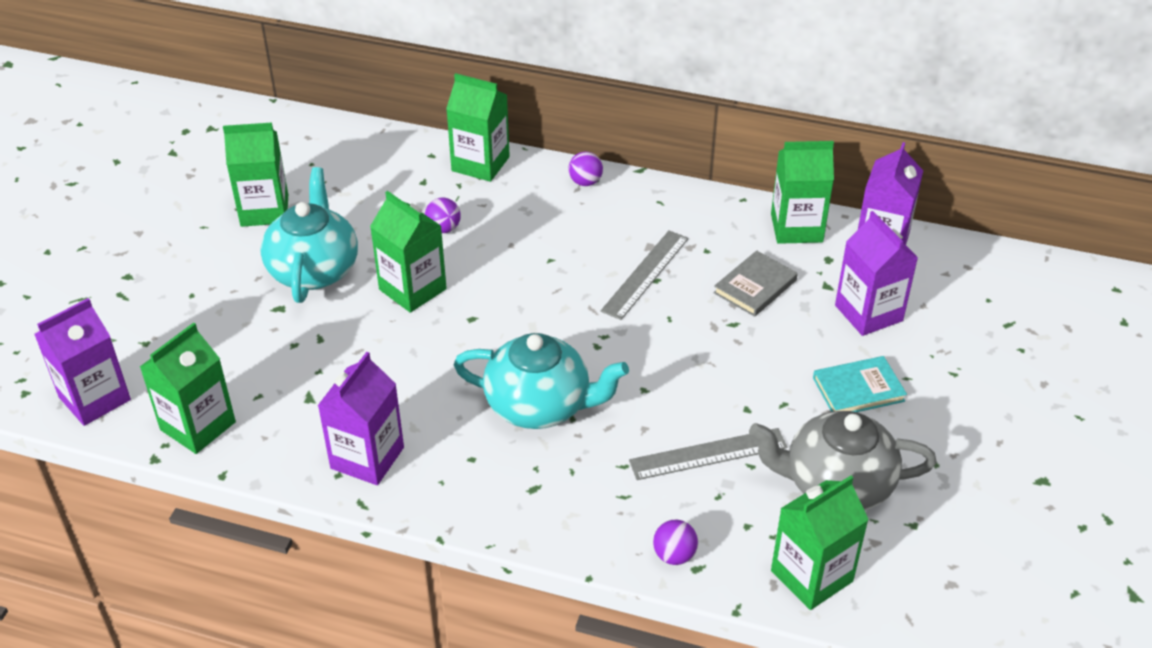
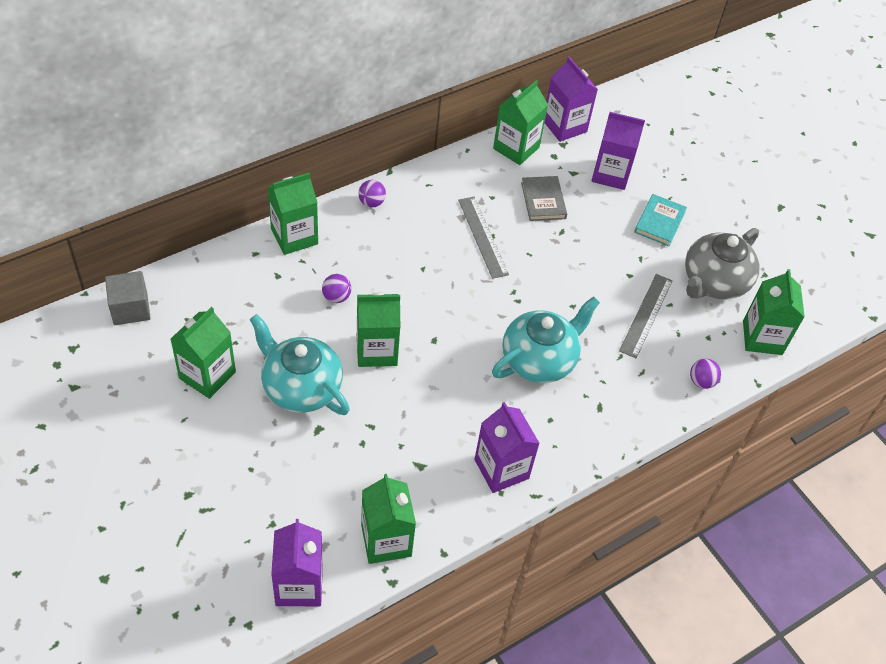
camera: 55 degrees left, 10 degrees up
(285, 130) = (130, 309): none -> grey cube

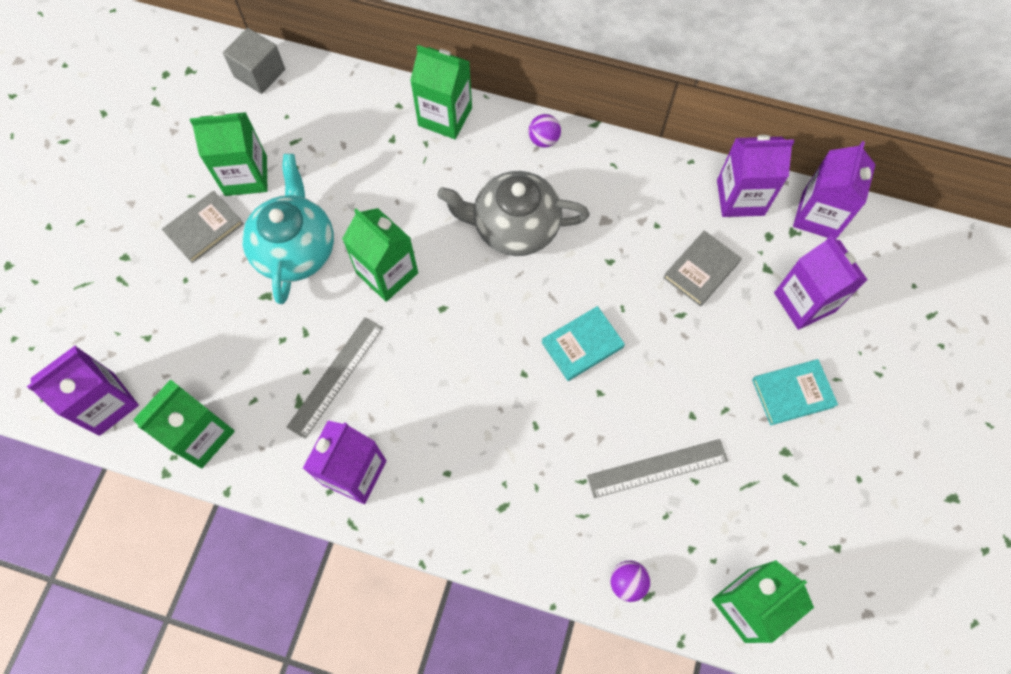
camera: 55 degrees right, 15 degrees up
(222, 429) = (204, 228): none -> grey book
(336, 297) = (413, 198): purple ball -> none
(483, 237) = (600, 254): grey ruler -> grey ruler (336, 376)
(516, 148) = (740, 197): green carton -> purple carton
(533, 290) = (582, 345): none -> turquoise book
(539, 359) = (507, 412): turquoise teapot -> none
(714, 282) = (770, 503): grey teapot -> grey teapot (514, 227)

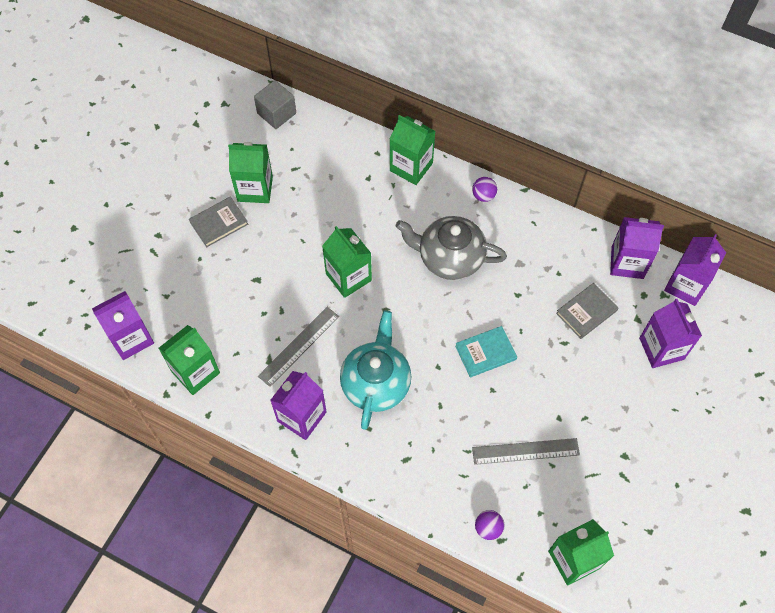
camera: 10 degrees right, 5 degrees down
(295, 249) = (283, 248): turquoise teapot -> turquoise teapot (376, 383)
(792, 393) = (639, 414): turquoise book -> none

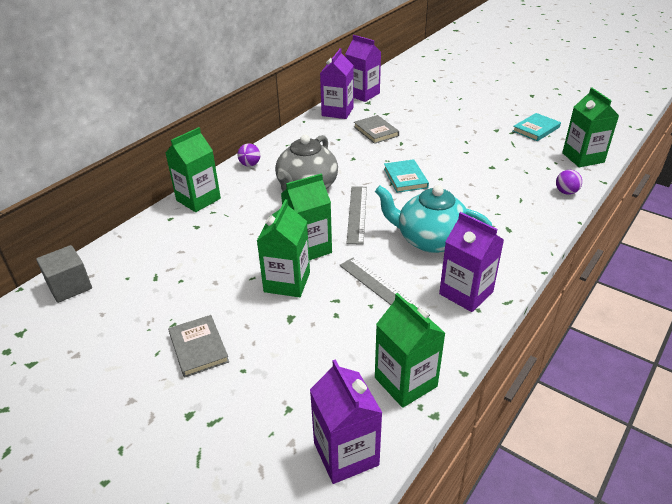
camera: 80 degrees left, 25 degrees down
(255, 189) = (165, 311): green carton -> green carton (287, 282)
(525, 451) = (496, 168): grey ruler -> grey ruler (357, 214)
(638, 507) = (536, 129): none -> turquoise book
(661, 348) = (411, 108): purple carton -> none

